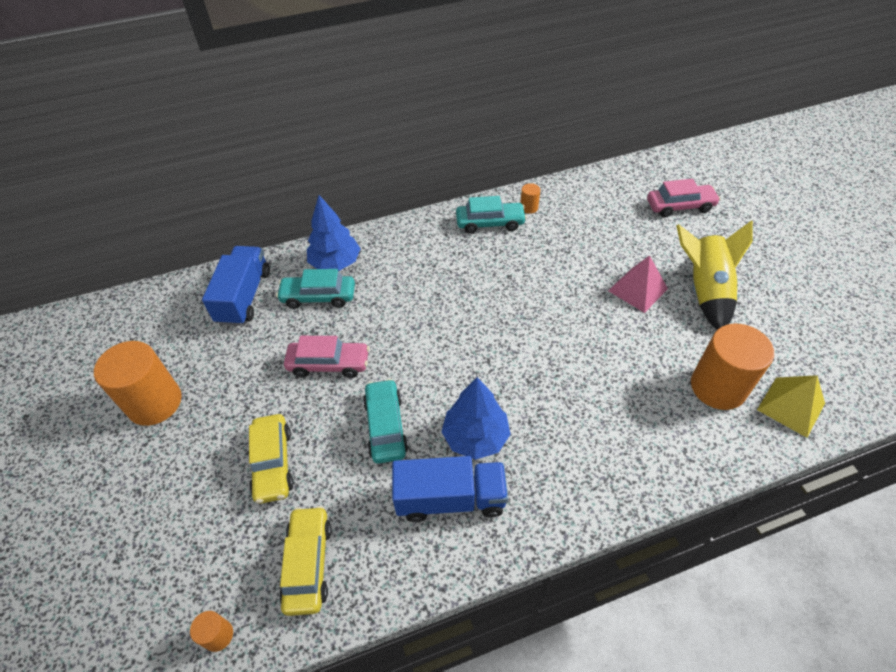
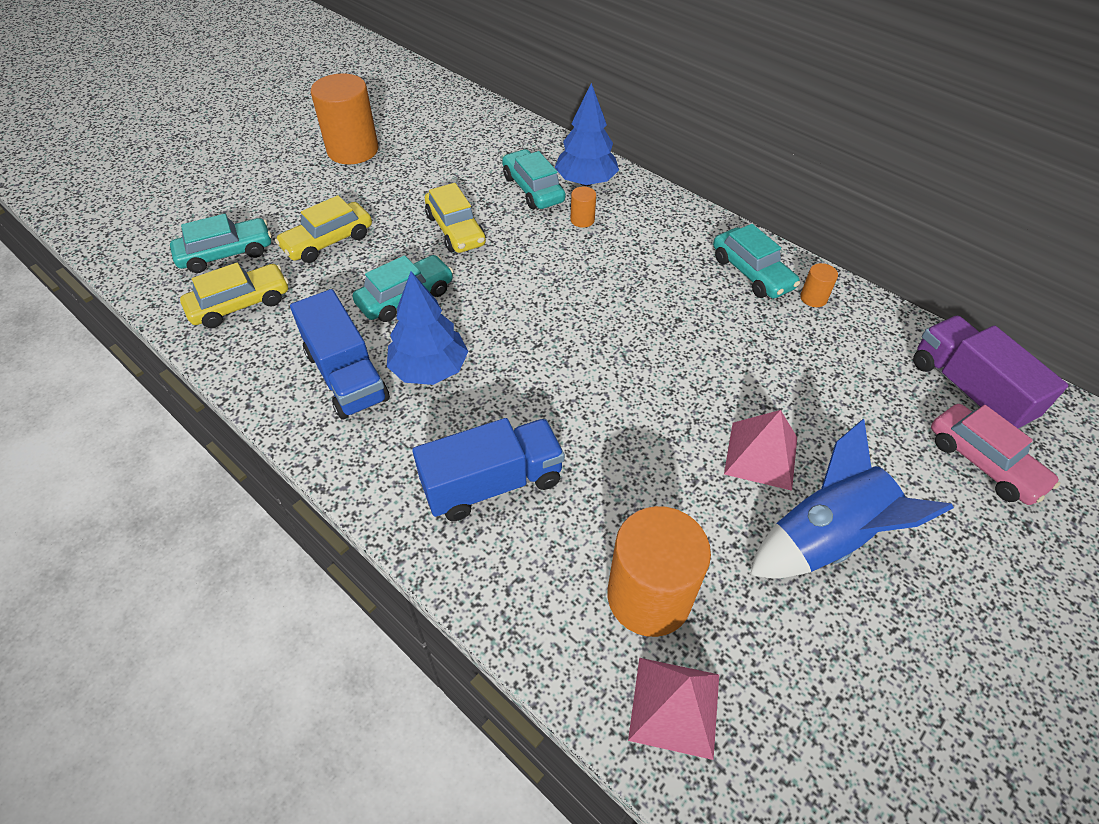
camera: 60 degrees right, 0 degrees up
(218, 635) = (161, 280): orange cylinder -> orange cylinder (582, 220)
(224, 559) = (226, 254): none -> turquoise car
(244, 297) = (498, 145): blue truck -> blue truck (493, 483)
(329, 364) = (455, 230): pink car -> yellow car
(630, 185) = (968, 390): none -> purple truck
(704, 291) = (825, 538): yellow rocket -> blue rocket
(791, 406) = (674, 706): yellow pyramid -> pink pyramid

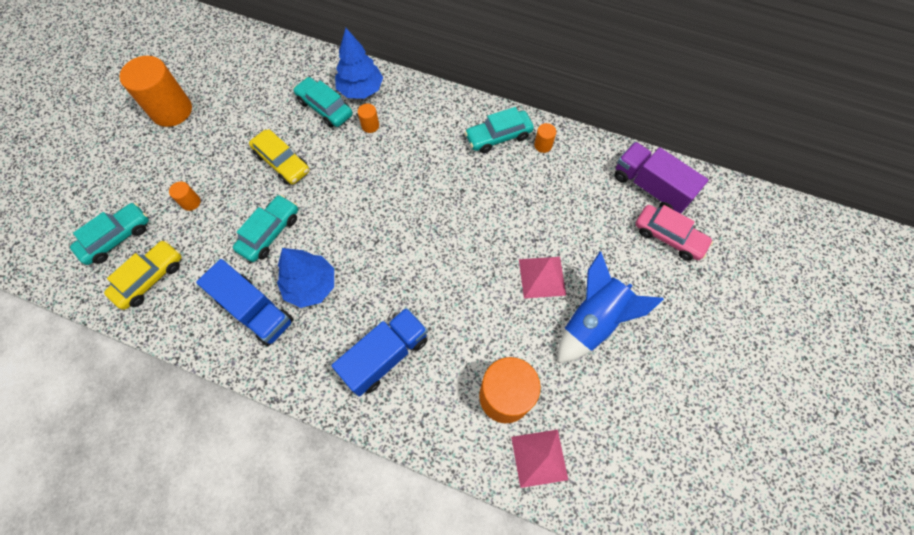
camera: 20 degrees left, 15 degrees up
(328, 241) = (191, 202): yellow car -> orange cylinder
(751, 273) = (498, 136): turquoise car -> turquoise car turned 120 degrees clockwise

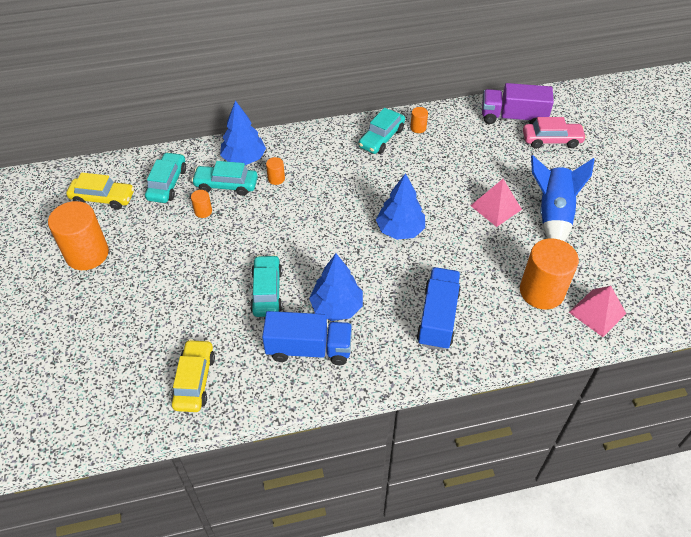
camera: 35 degrees left, 15 degrees down
(117, 238) = (132, 370): turquoise car -> turquoise car (167, 183)
(191, 202) = (175, 308): orange cylinder -> orange cylinder (203, 211)
(282, 162) = (228, 239): yellow car -> yellow car (103, 198)
(431, 244) = (400, 230): none -> blue tree

